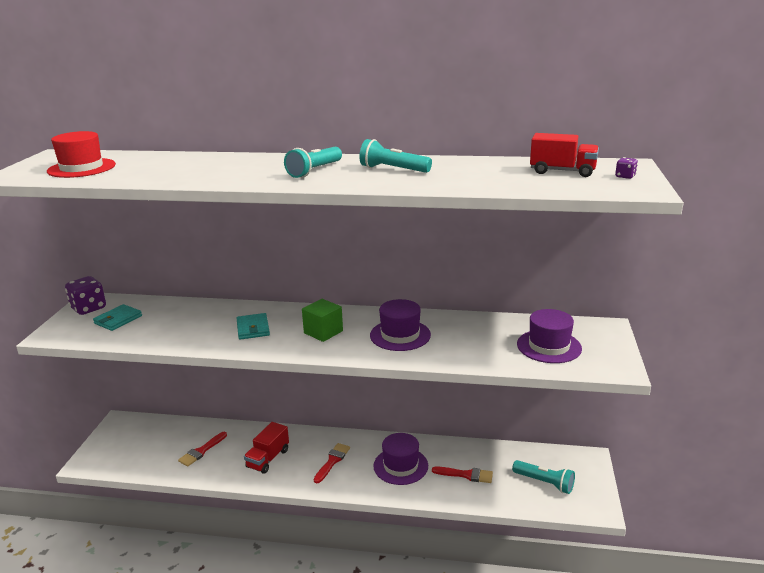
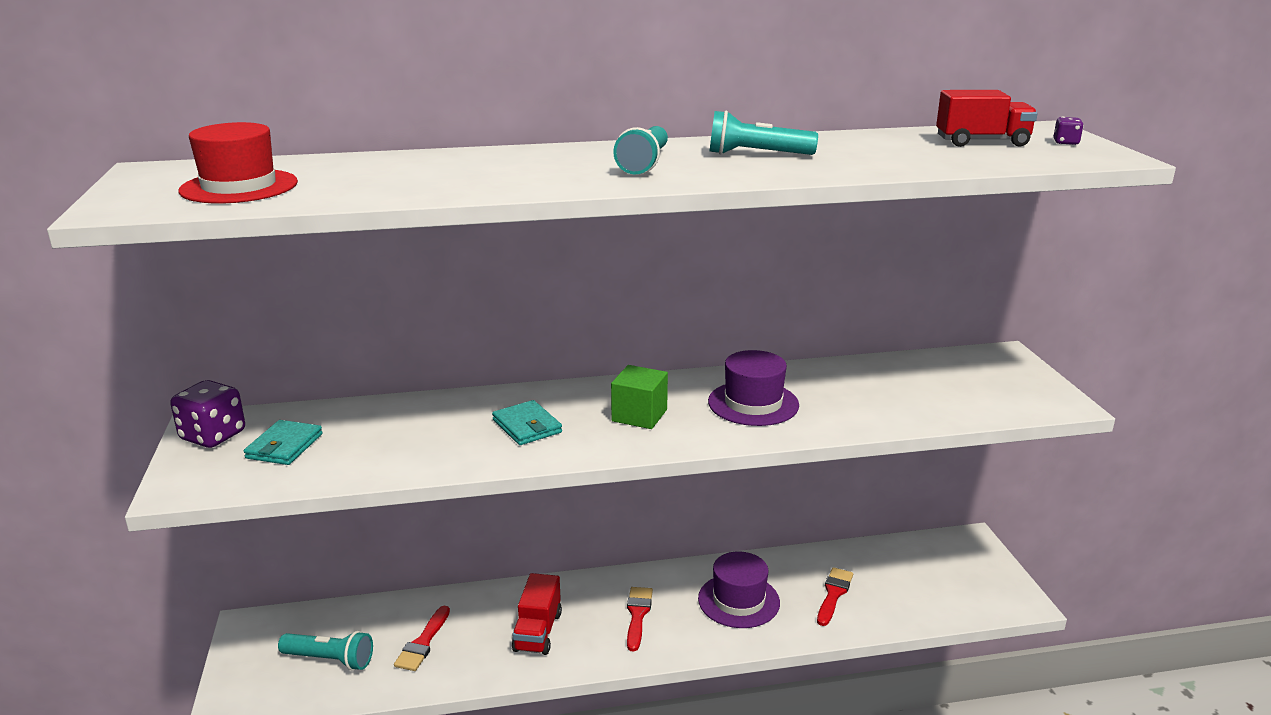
camera: 20 degrees left, 0 degrees up
(466, 475) = (833, 594): red brush -> red brush turned 60 degrees counterclockwise
(544, 482) = (937, 583): turquoise flashlight -> turquoise flashlight (329, 660)
(549, 346) = (957, 389): purple hat -> none

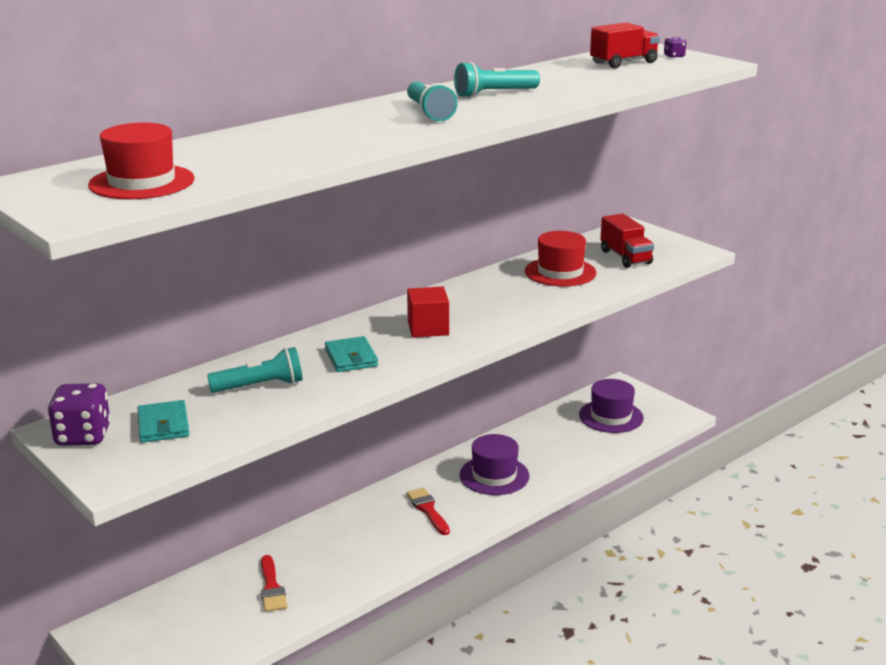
camera: 30 degrees left, 0 degrees up
(329, 660) = (201, 628): turquoise flashlight -> turquoise flashlight (260, 386)
(527, 426) = (351, 358): turquoise wallet -> turquoise wallet turned 45 degrees clockwise
(537, 632) = (360, 547): red truck -> red truck (625, 257)
(639, 415) = (428, 328): green cube -> red cube
(753, 403) = (500, 300): purple hat -> purple hat (611, 416)
(833, 594) = (557, 449): red brush -> none
(858, 388) = (560, 272): none -> red hat

